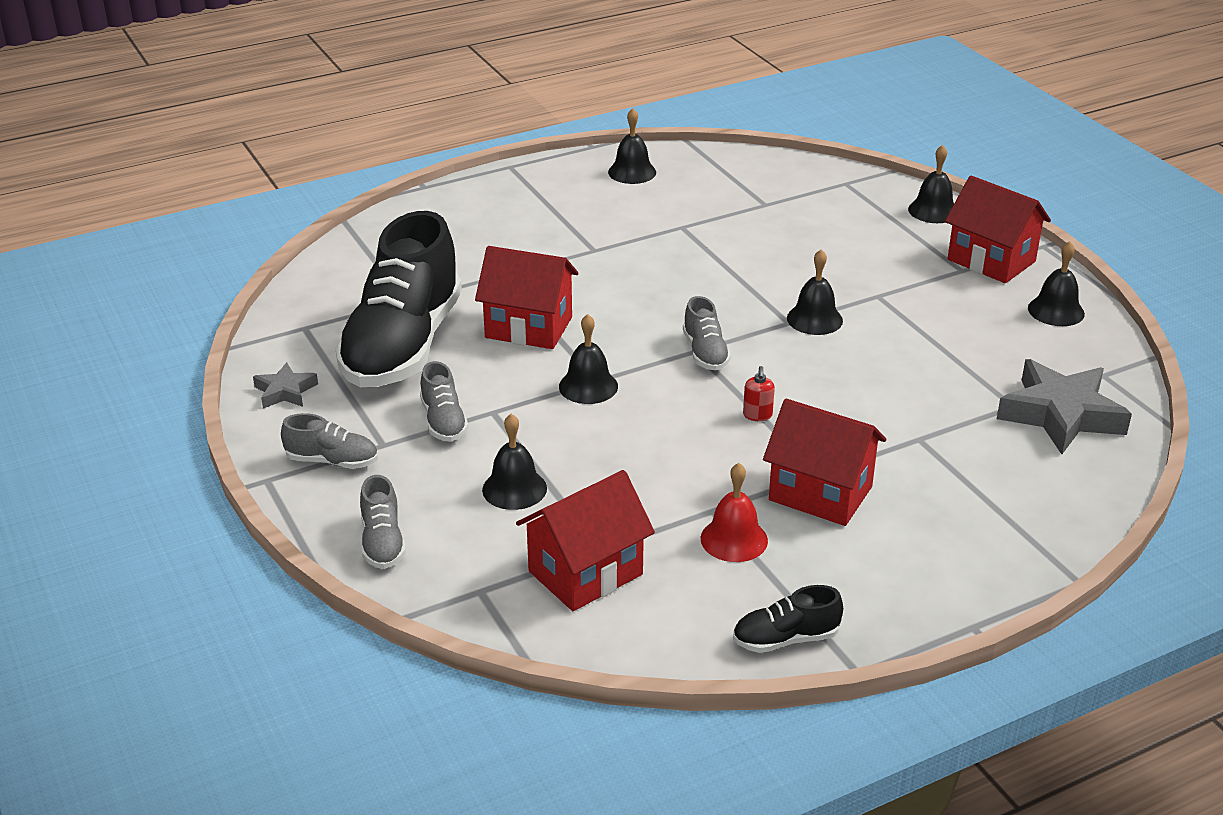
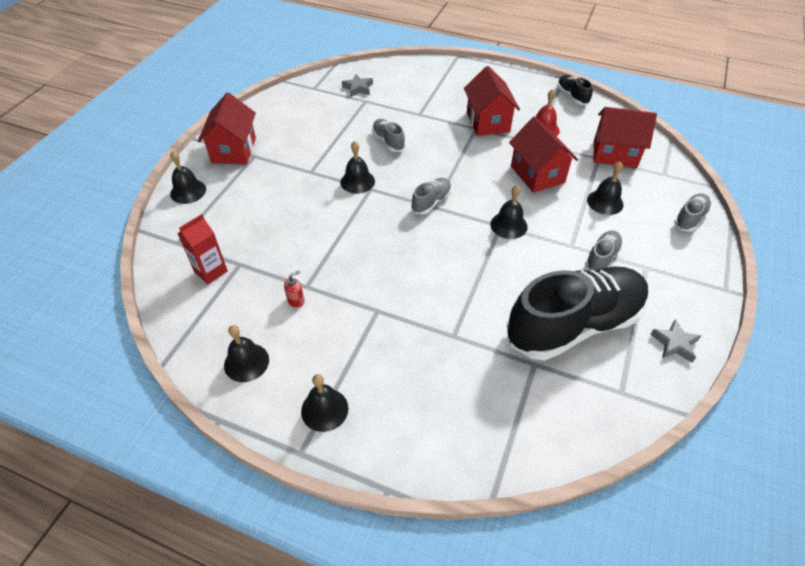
camera: 130 degrees left, 15 degrees up
(332, 461) = (681, 276): grey shoe -> grey shoe (388, 141)
(528, 327) = (490, 282): red house -> red house (537, 174)
(757, 415) = (459, 161): red soap dispenser -> red soap dispenser (296, 301)
(774, 188) = (211, 271): none -> red carton
(785, 639) = (572, 96): black shoe -> black shoe turned 150 degrees counterclockwise
(1056, 311) = (268, 115): black bell -> black bell (324, 409)
(1061, 415) = (358, 88): grey star -> grey star, size x0.51

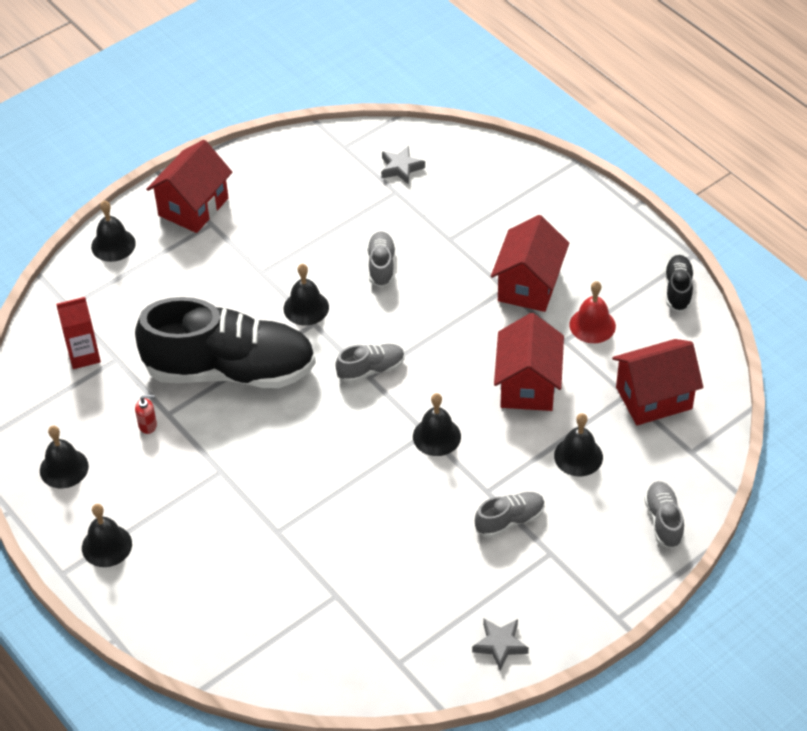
camera: 30 degrees right, 0 degrees up
(573, 325) = (410, 577): black shoe -> black shoe (230, 370)
(615, 154) = (653, 398): red house -> red house turned 60 degrees counterclockwise
(689, 218) = (663, 520): grey shoe -> grey shoe turned 75 degrees counterclockwise

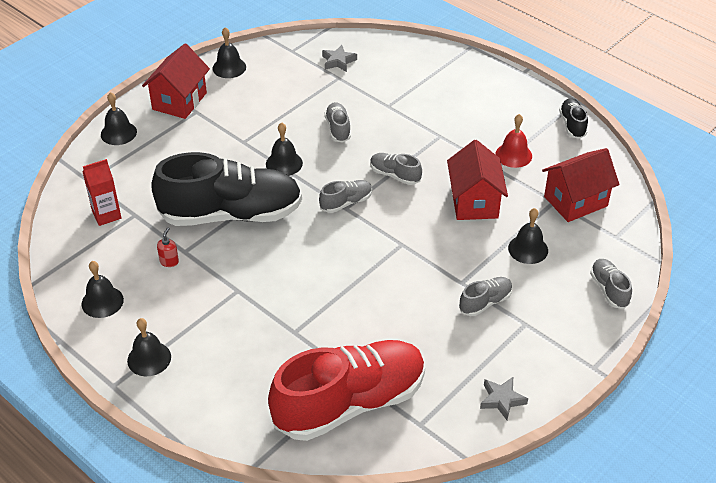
camera: 10 degrees left, 5 degrees down
(148, 425) = (169, 261): red soap dispenser -> red soap dispenser turned 60 degrees counterclockwise
(324, 627) = (350, 403): none -> red shoe
(436, 436) = (410, 246): black bell -> black bell (229, 67)
(438, 338) = (395, 175): none -> grey shoe
(528, 285) = (457, 132): red house -> none

